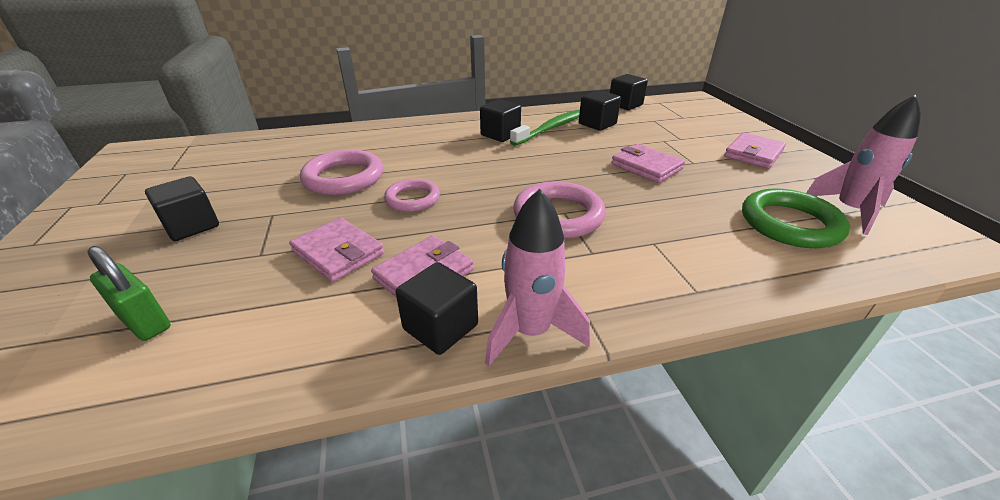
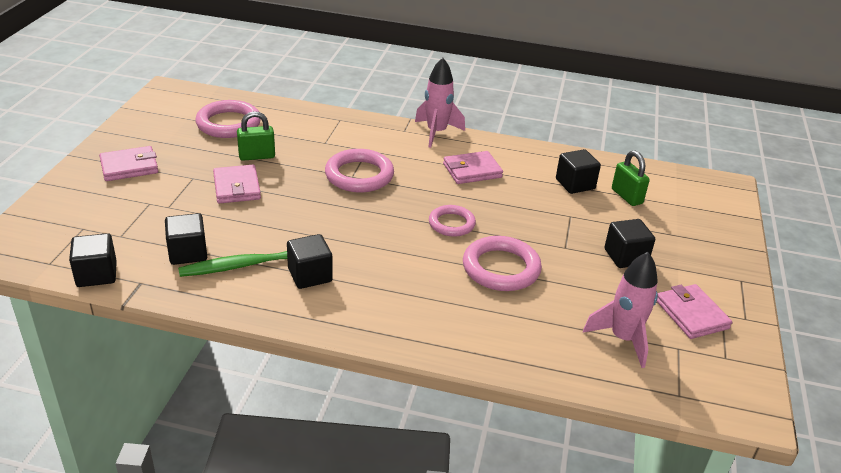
camera: 155 degrees left, 0 degrees up
(338, 252) = (519, 200): pink wallet -> pink wallet (691, 314)
(440, 327) = (476, 147): black cube -> black cube (575, 184)
(686, 198) = (257, 156): none -> green padlock
(789, 224) = (228, 124): green ring -> pink ring
(849, 211) = (177, 116): pink rocket -> pink rocket (623, 339)

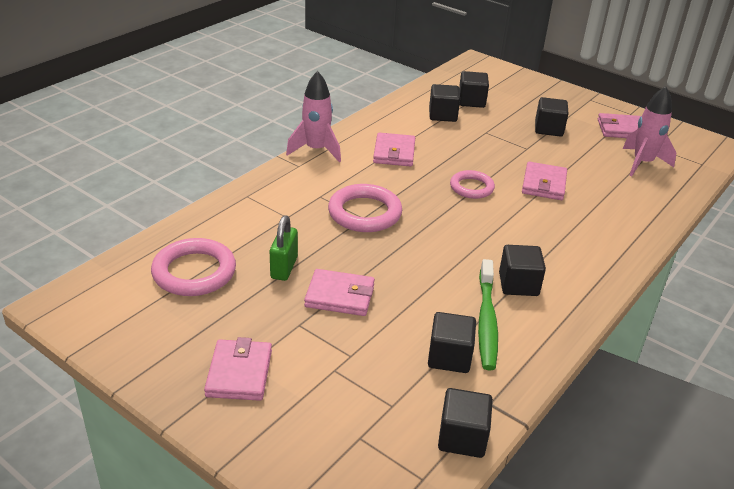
camera: 65 degrees left, 0 degrees up
(501, 268) = (544, 184): pink ring -> pink wallet
(626, 196) = (471, 101): green padlock -> black cube

